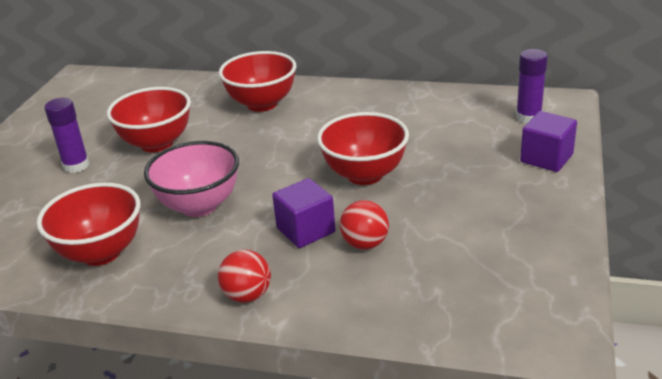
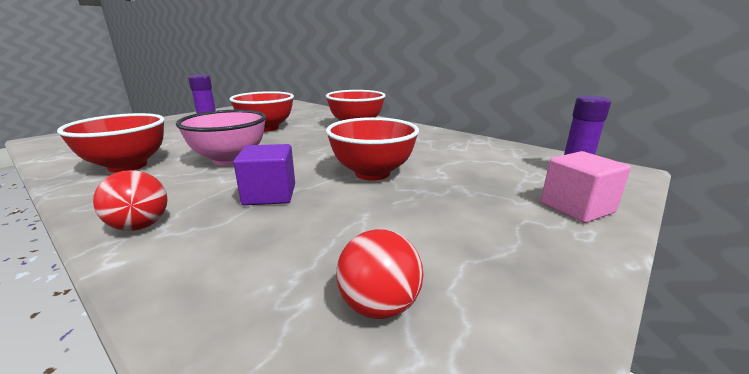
camera: 25 degrees right, 10 degrees down
(365, 244) = (299, 221): red ball -> red ball (379, 306)
(546, 158) = (576, 208): purple cube -> pink cube

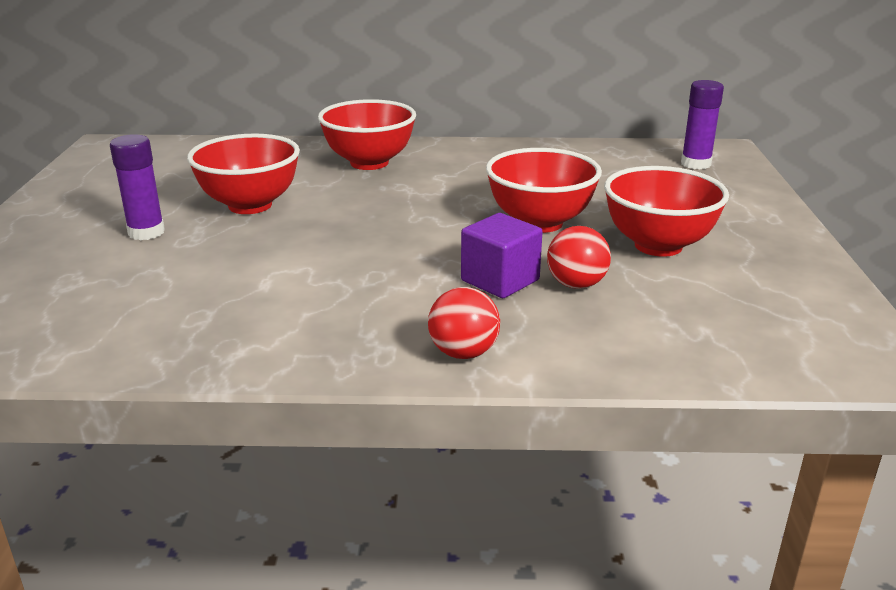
camera: 40 degrees left, 5 degrees up
(128, 166) = (229, 322): red bowl -> red bowl (658, 246)
(230, 159) = (343, 264): pink bowl -> none
(379, 306) = (744, 310): red ball -> red ball (576, 285)
(576, 208) = (742, 198): pink cube -> none

